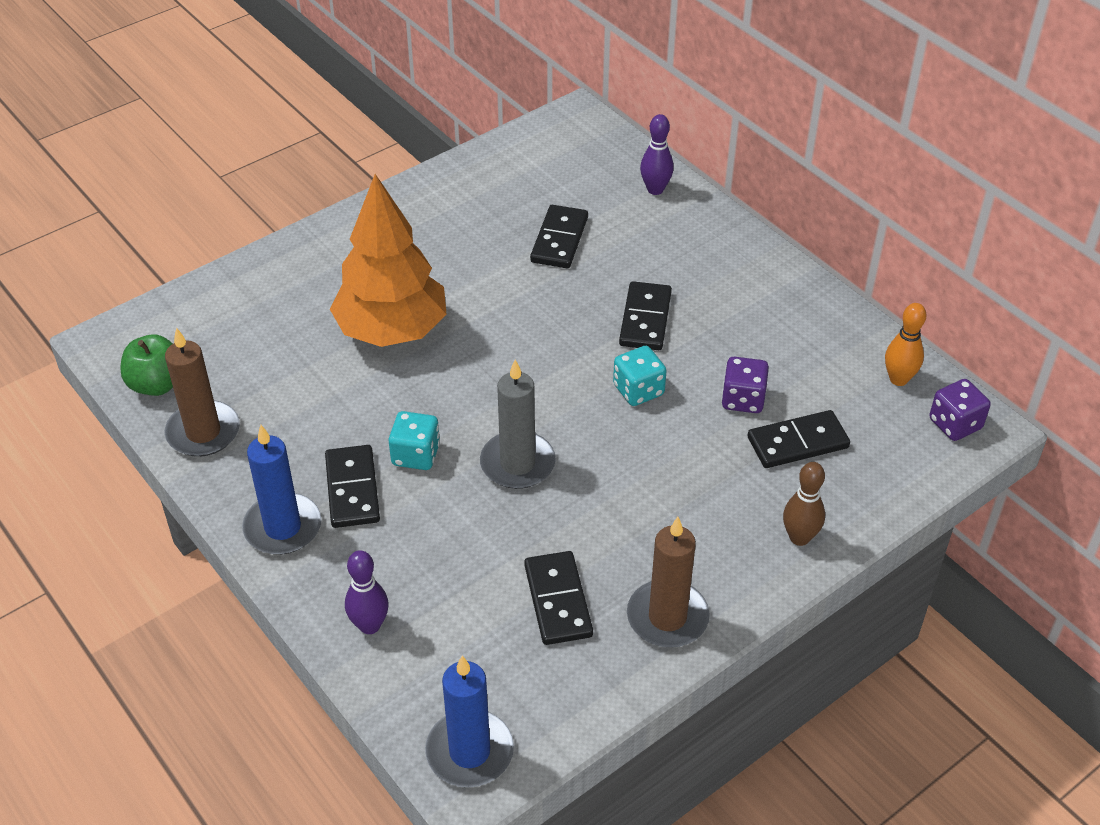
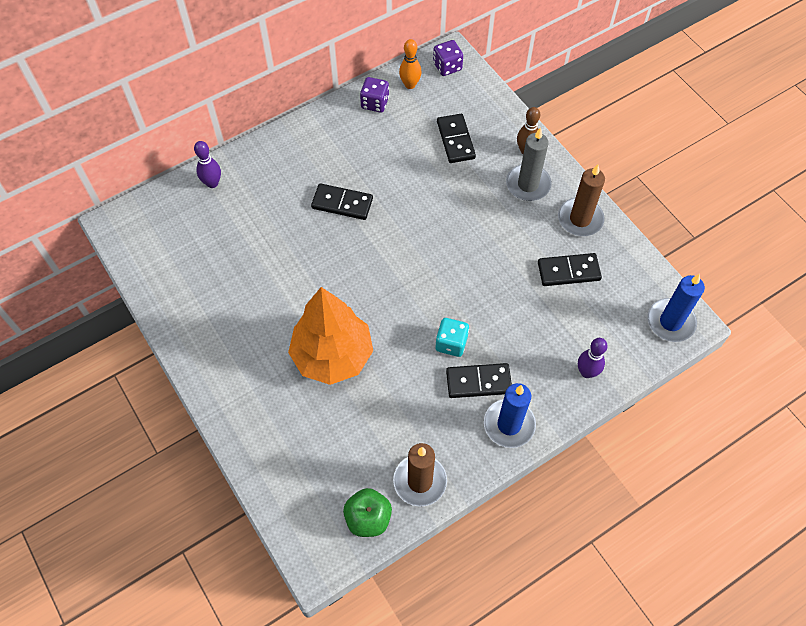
camera: 85 degrees left, 15 degrees up
(517, 463) = (462, 285): grey candle -> grey candle (528, 184)
(559, 240) = (255, 245): black domino -> none
(638, 390) = (405, 214): turquoise dice -> none
(743, 399) = (419, 161): purple dice -> purple dice (375, 103)

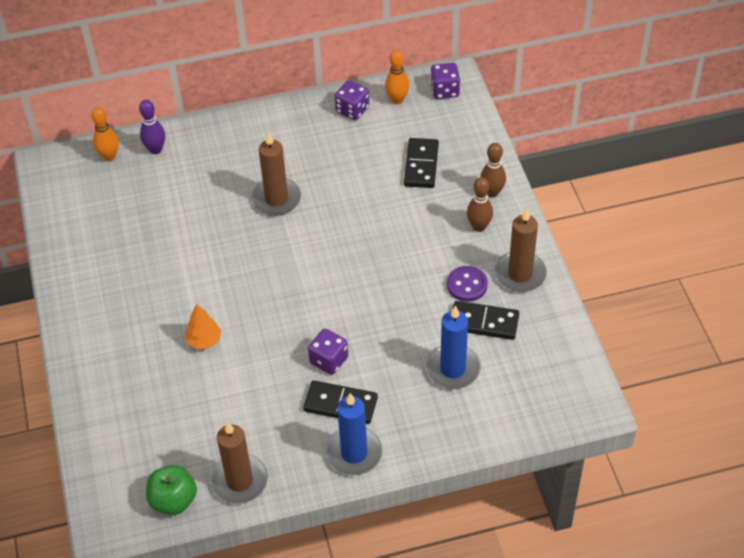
camera: 20 degrees right, 10 degrees down
(171, 200) = (109, 156): none -> orange bowling pin
(333, 356) = (204, 341): orange tree -> orange tree, size x0.41
(342, 203) = (276, 199): black domino -> brown candle
(451, 343) = (329, 360): turquoise dice -> purple dice
(528, 184) = (479, 227): grey candle -> brown bowling pin
(540, 241) = (467, 285): none -> purple button
(586, 372) = (458, 425): purple bowling pin -> none
(670, 322) = (572, 400): blue candle -> blue candle (453, 369)

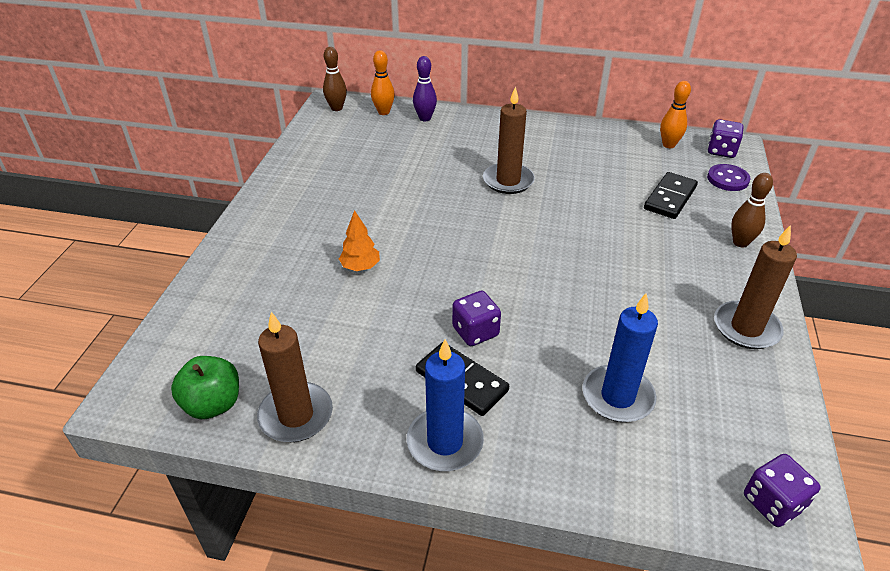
camera: 25 degrees right, 10 degrees down
(352, 110) = (620, 140): purple dice -> purple dice (773, 503)
(467, 285) = (674, 316): purple button -> purple button (727, 179)
(479, 227) = (712, 267): brown bowling pin -> brown bowling pin (336, 108)
(484, 322) = (680, 361): black domino -> none

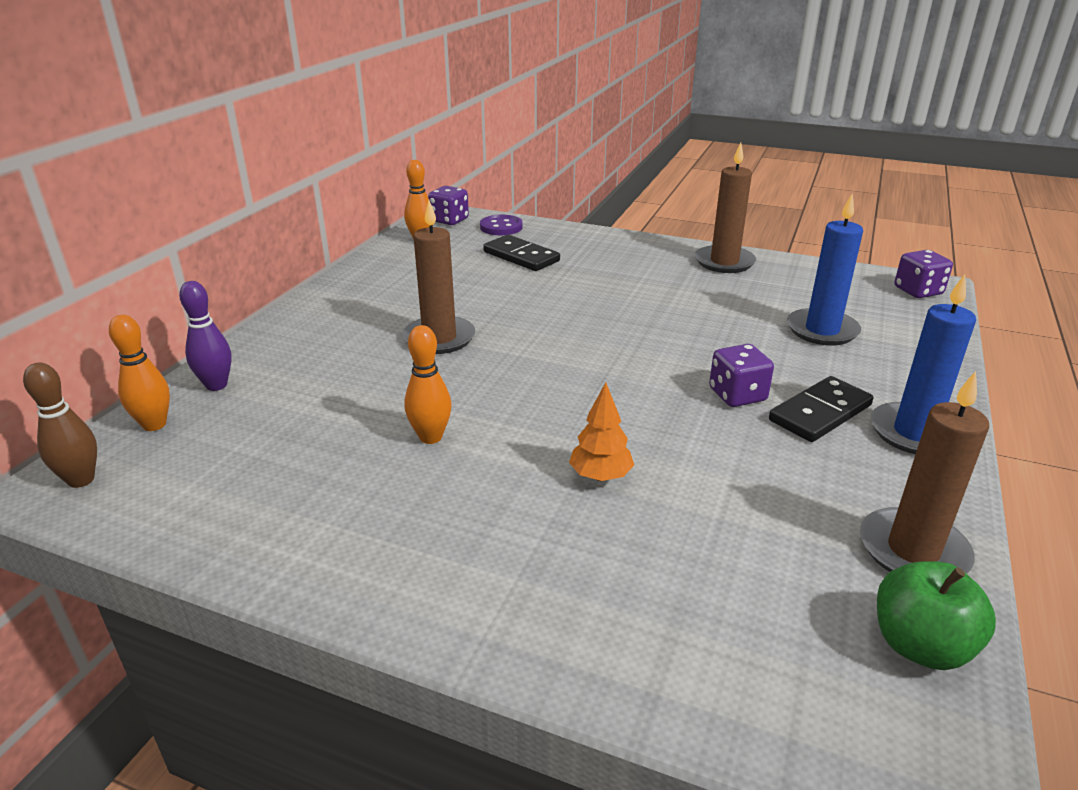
camera: 80 degrees left, 10 degrees down
(389, 197) = (430, 437): none -> orange bowling pin
(740, 242) = (605, 241): brown bowling pin -> none

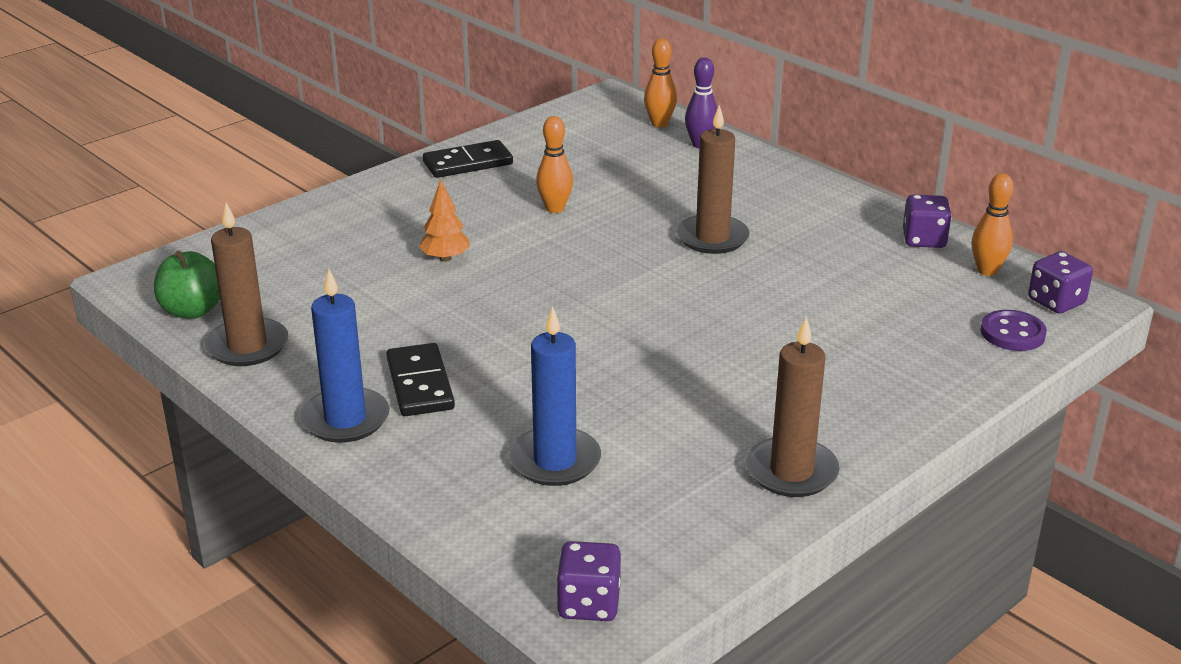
camera: 115 degrees right, 0 degrees up
(81, 480) = (610, 104): brown bowling pin -> none
(521, 256) = (896, 324): black domino -> black domino (468, 163)
(737, 395) = (486, 353): purple dice -> purple dice (924, 240)

